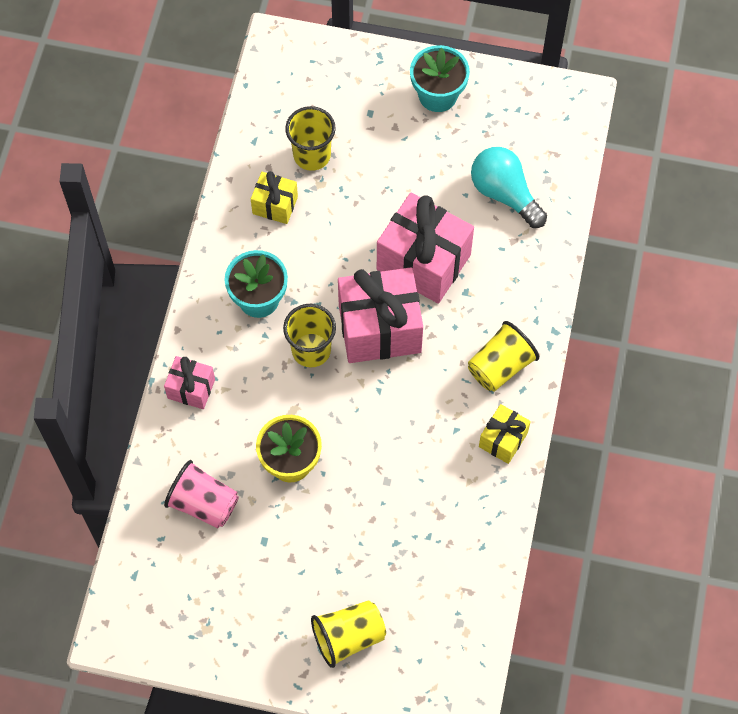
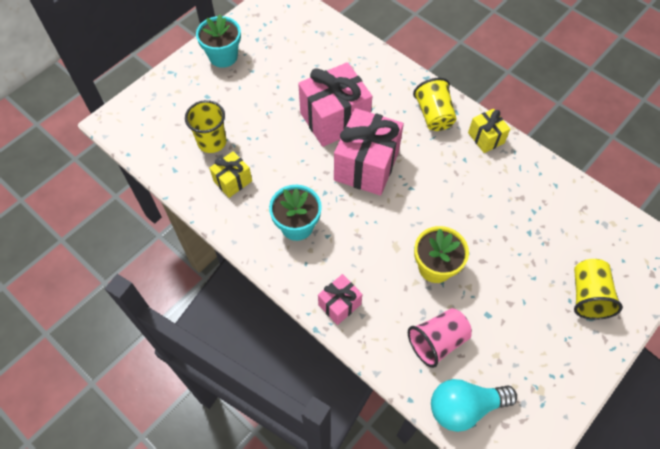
camera: 60 degrees left, 5 degrees down
(311, 350) = (357, 213): yellow cup -> none
(504, 194) = (317, 57): turquoise light bulb -> turquoise light bulb (464, 407)

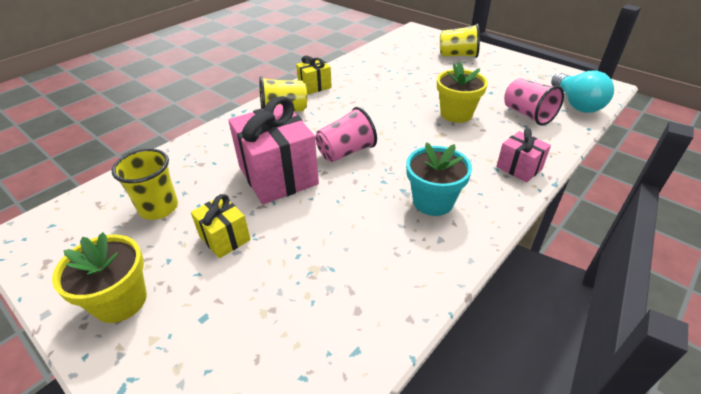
camera: 90 degrees left, 20 degrees down
(212, 142) = (301, 301): yellow cup -> yellow cup (159, 208)
(223, 56) = (120, 301): turquoise flower pot -> yellow flower pot
(233, 181) = (374, 268): yellow gift -> yellow gift (225, 238)
(366, 166) = (346, 152): pink gift -> pink cup

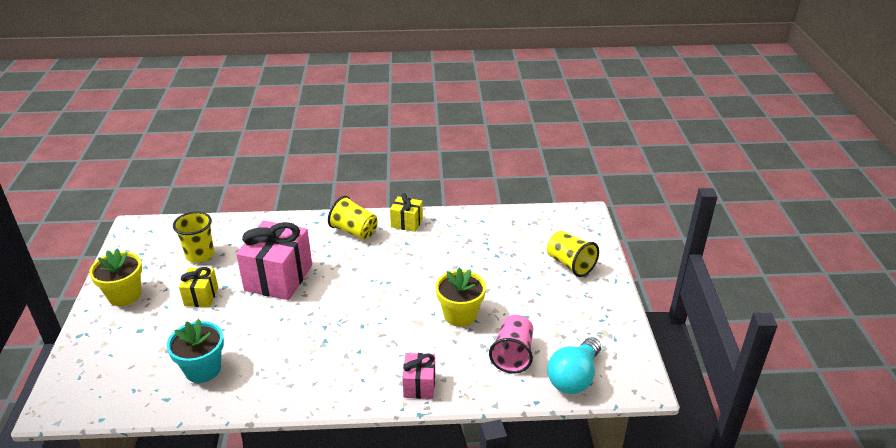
camera: 45 degrees right, 5 degrees down
(346, 152) = (338, 290): pink cup -> none
(433, 201) = (326, 361): turquoise flower pot -> turquoise flower pot (203, 369)

